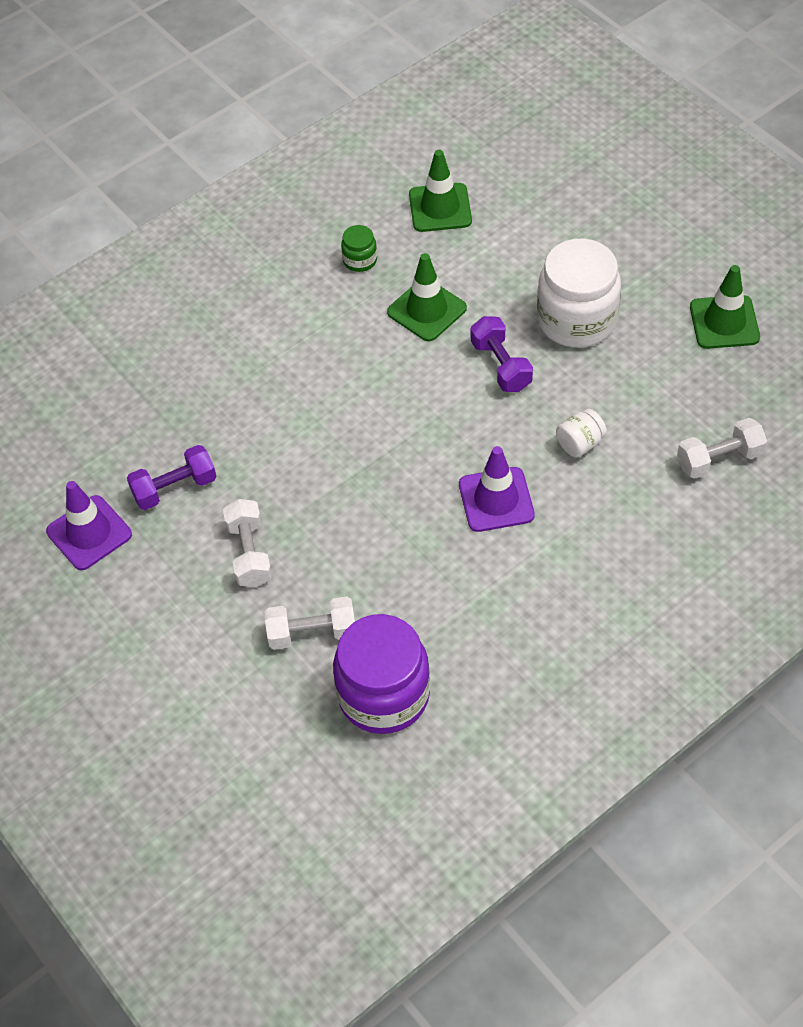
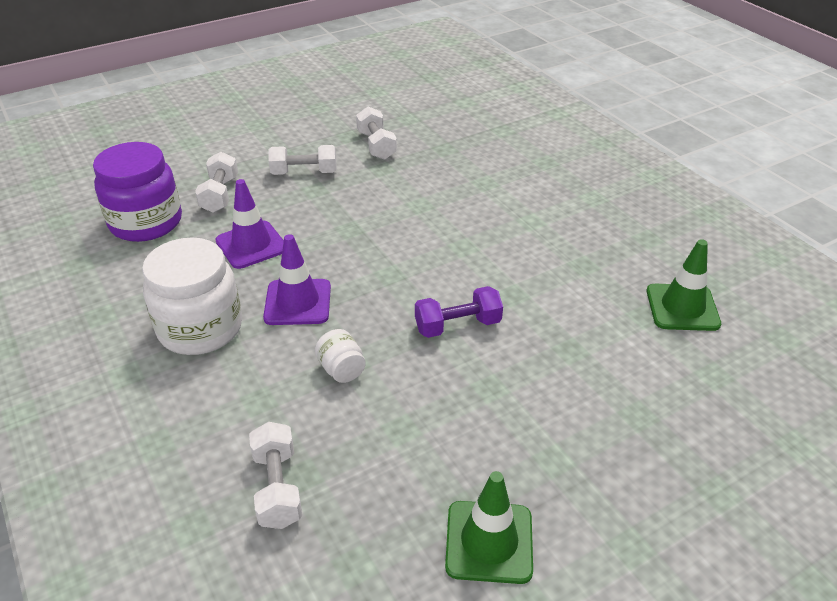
camera: 95 degrees right, 15 degrees down
(89, 533) = (351, 113): purple traffic cone -> purple traffic cone (251, 245)
(174, 488) = (376, 145): purple dumbbell -> white dumbbell
(360, 260) = (606, 248): green jar -> none
(427, 310) = (537, 284): green traffic cone -> none
(576, 320) = (511, 393): white jar -> white jar (200, 328)

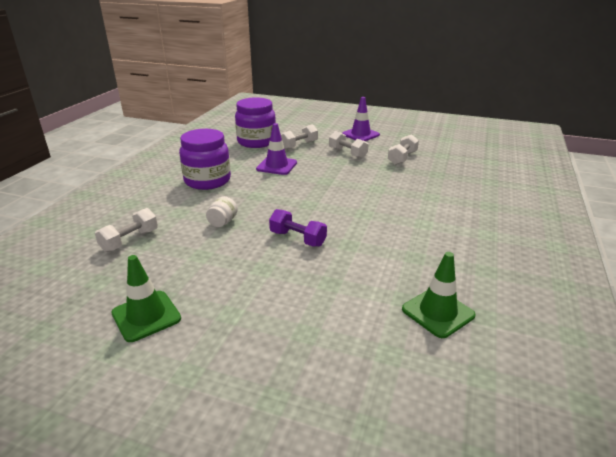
camera: 50 degrees right, 10 degrees down
(200, 328) = (207, 180): white jar -> purple jar
(298, 302) = (254, 192): purple traffic cone -> purple traffic cone (360, 134)

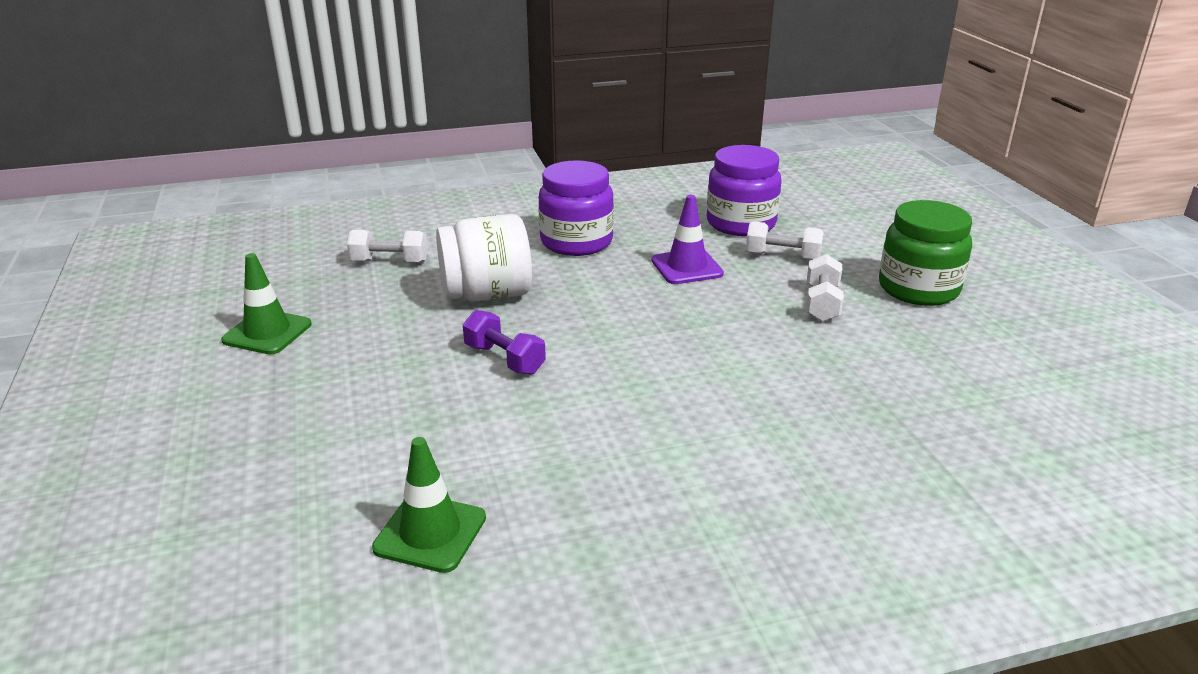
camera: 55 degrees right, 0 degrees up
(222, 222) = (487, 295): white jar -> white jar, size x2.24
(297, 239) = (504, 359): purple dumbbell -> purple dumbbell turned 45 degrees counterclockwise
(360, 134) = (918, 289): purple traffic cone -> green jar
(402, 158) = (888, 358): white dumbbell -> none

